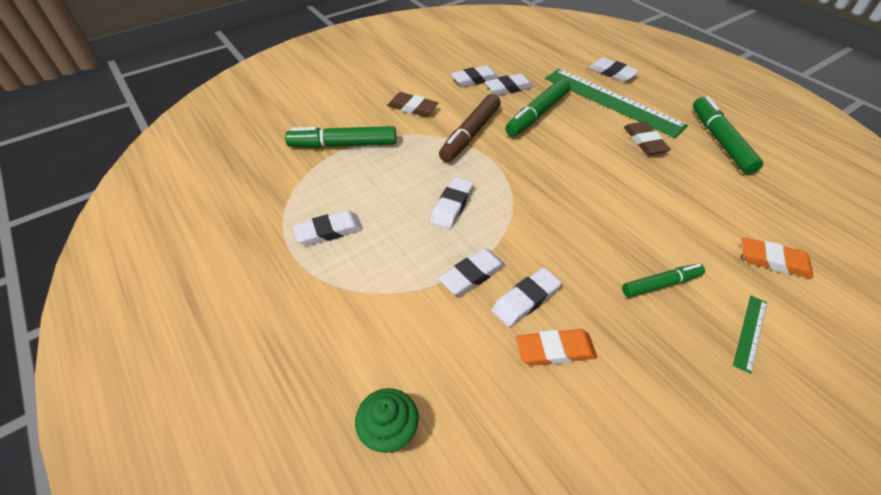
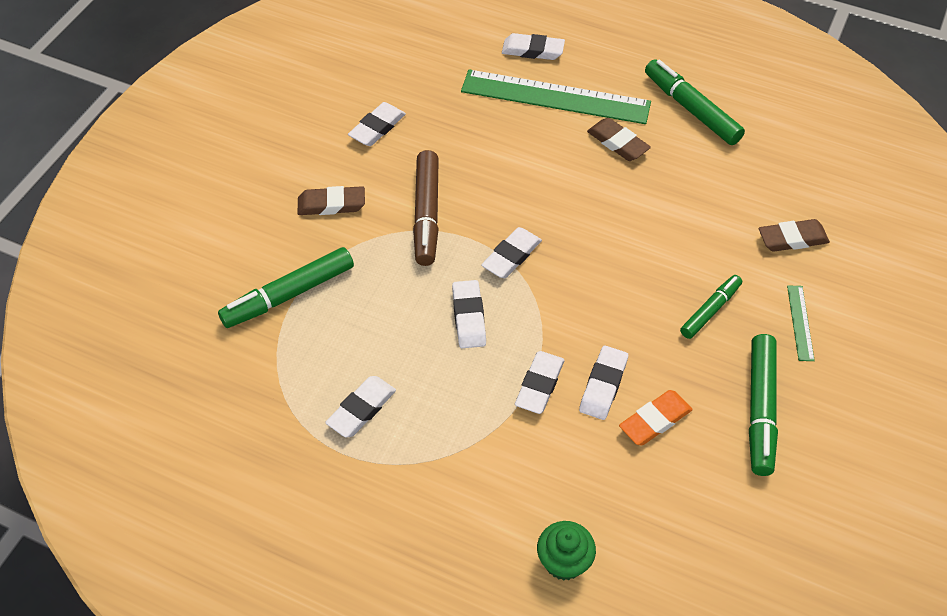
camera: 30 degrees left, 5 degrees up
(508, 88) = (426, 125): white eraser -> white eraser (511, 256)
(537, 114) = (484, 152): green marker -> green marker (760, 409)
(773, 261) = (792, 239): orange eraser -> brown eraser

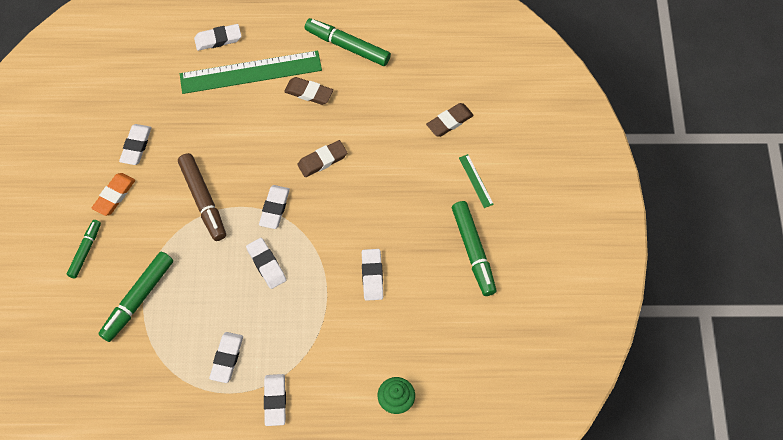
camera: 25 degrees left, 10 degrees up
(331, 204) = (133, 219): brown eraser -> brown eraser (322, 160)
(539, 385) = (332, 293): white eraser -> white eraser (275, 401)
(655, 420) = (413, 286): orange eraser -> orange eraser (114, 196)
(710, 310) = (417, 195): green marker -> green marker (85, 251)

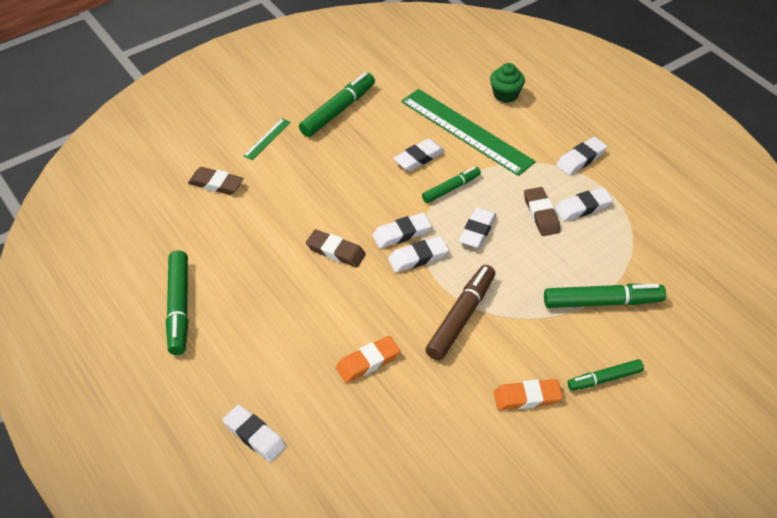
camera: 125 degrees left, 15 degrees down
(136, 146) = (455, 419): white eraser -> white eraser (401, 233)
(217, 125) = (368, 362): none -> orange eraser
(251, 72) = (277, 374): green ruler -> green ruler (466, 131)
(309, 93) = (265, 306): brown eraser -> brown eraser (541, 214)
(321, 276) = (451, 188): none -> green marker

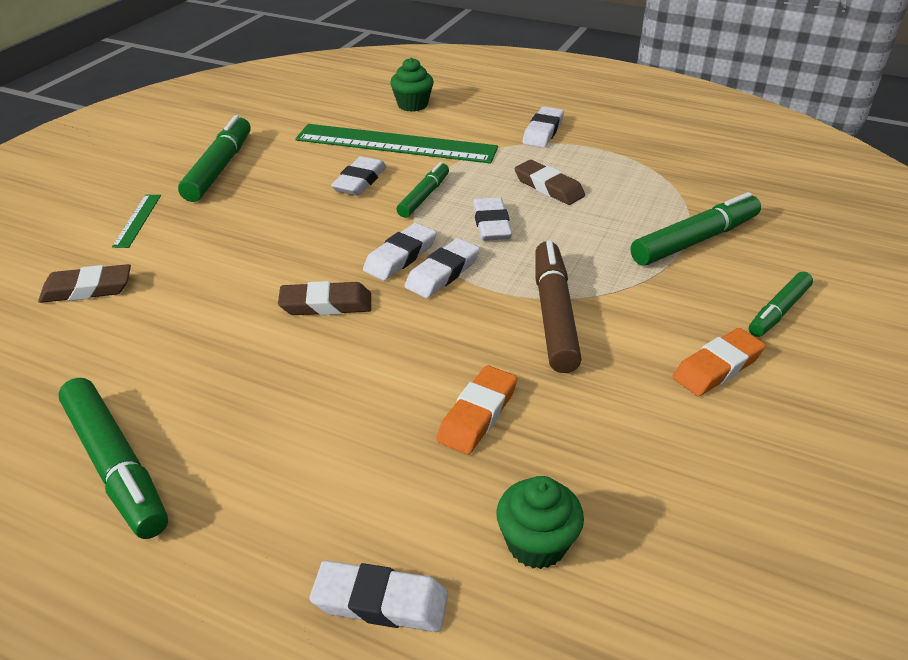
camera: 30 degrees left, 10 degrees down
(343, 445) = (536, 544): none -> green cupcake
(582, 207) = (586, 168): white eraser -> none

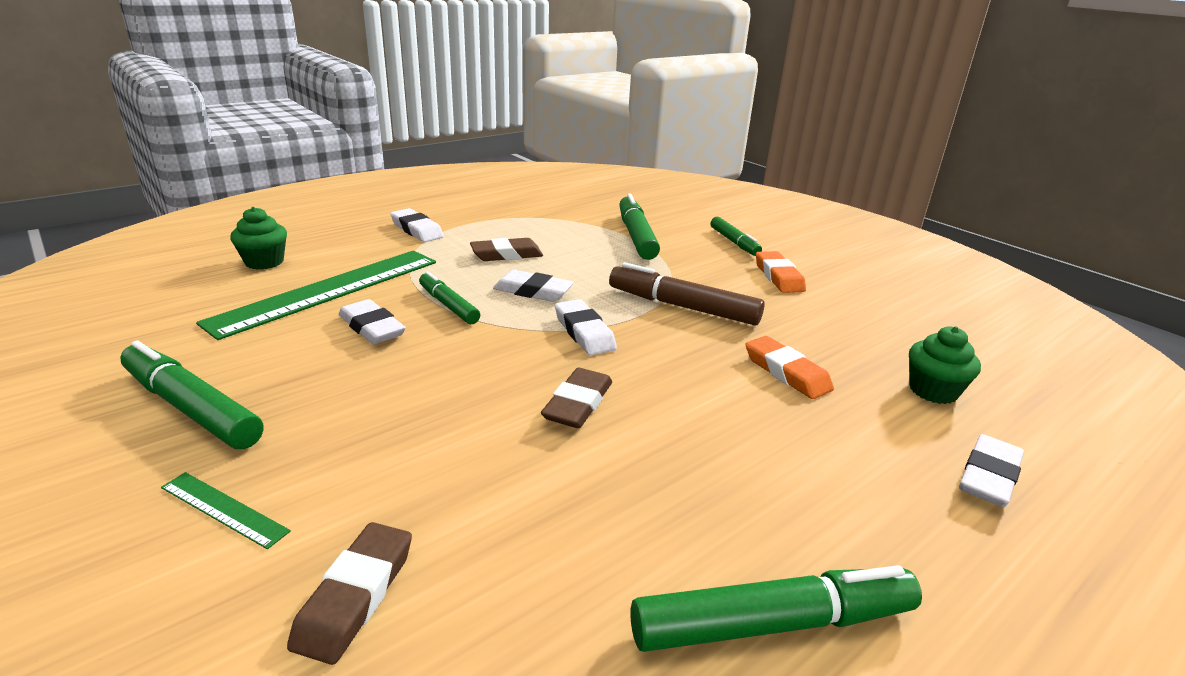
camera: 65 degrees left, 10 degrees down
(400, 256) = (537, 344): white eraser -> none

